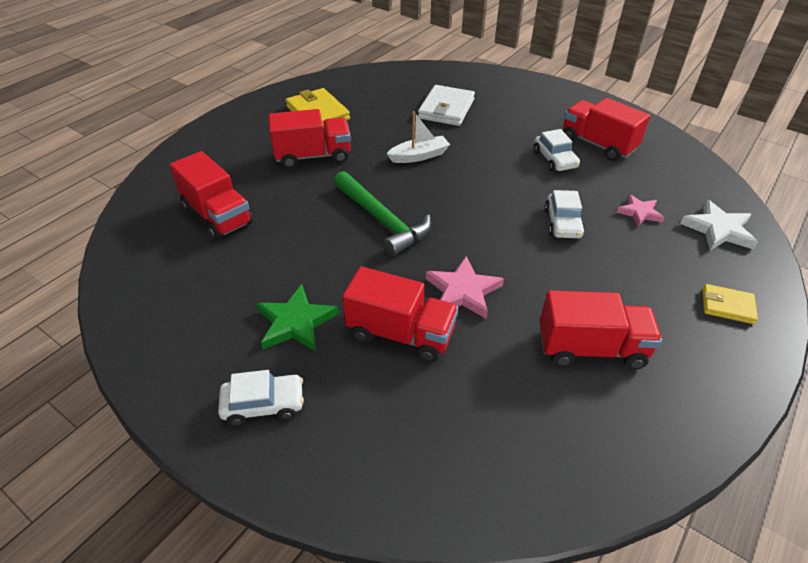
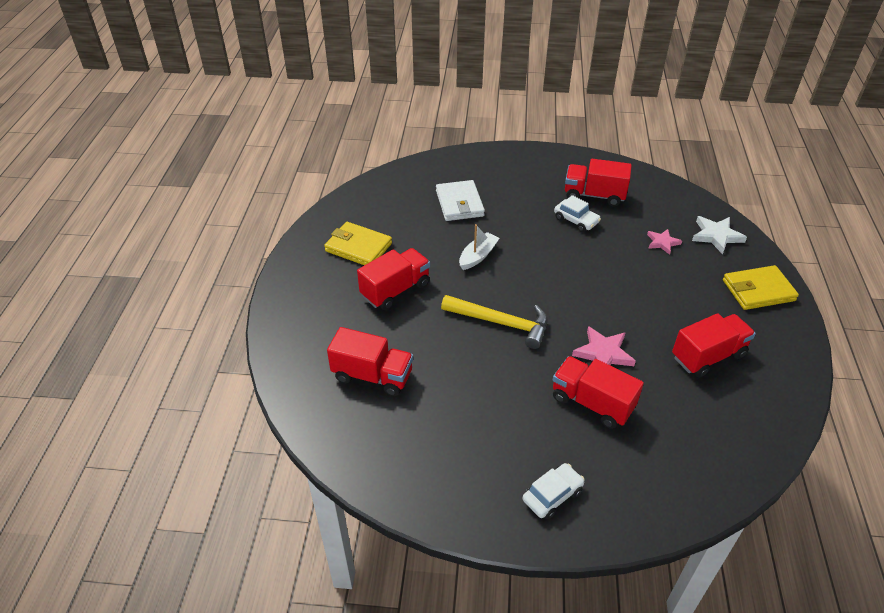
camera: 30 degrees left, 0 degrees up
(296, 322) = (517, 430): green star -> none
(382, 220) = (501, 323): green hammer -> yellow hammer
(401, 334) = (592, 403): red truck -> red truck turned 135 degrees counterclockwise
(562, 223) = (622, 272): white car -> none
(727, 306) = (758, 290): yellow wallet -> yellow wallet, size x1.72

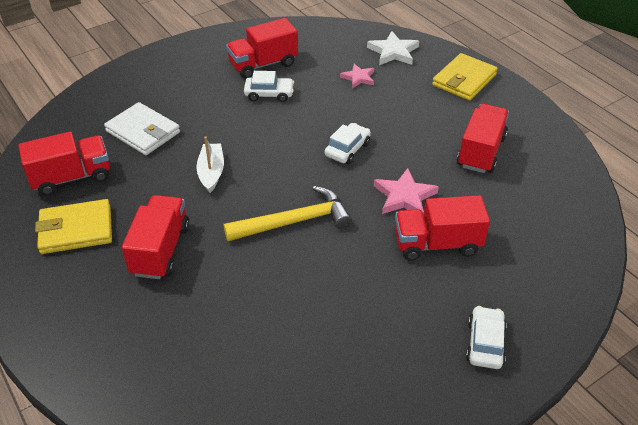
camera: 40 degrees left, 0 degrees up
(372, 375) = (222, 348): red truck -> red truck (72, 177)
(595, 293) = (347, 149): none -> white car

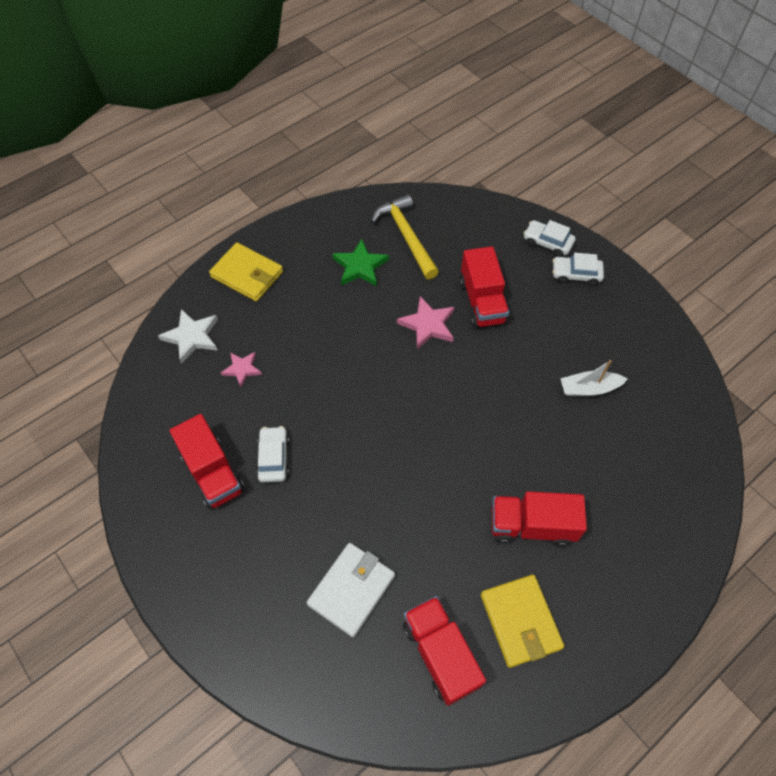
camera: 95 degrees left, 15 degrees up
(211, 172) = (414, 498): white boat -> white boat (589, 389)
(294, 222) = (474, 411): yellow hammer -> yellow hammer (406, 236)
(347, 149) = (366, 373): white car -> white car (547, 243)
(481, 152) = (360, 266): red truck -> green star

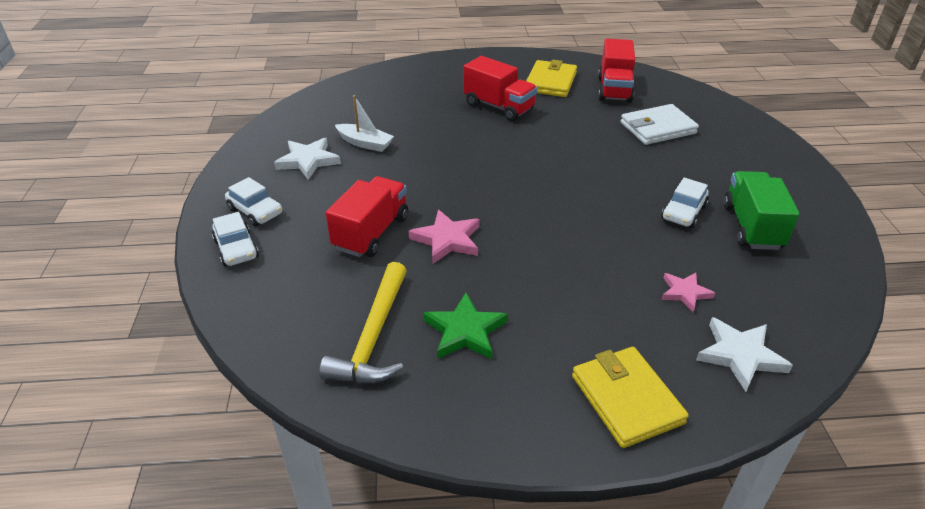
camera: 145 degrees left, 20 degrees down
(213, 472) = (751, 226): red truck -> green truck
(605, 341) = (308, 161): none -> white star

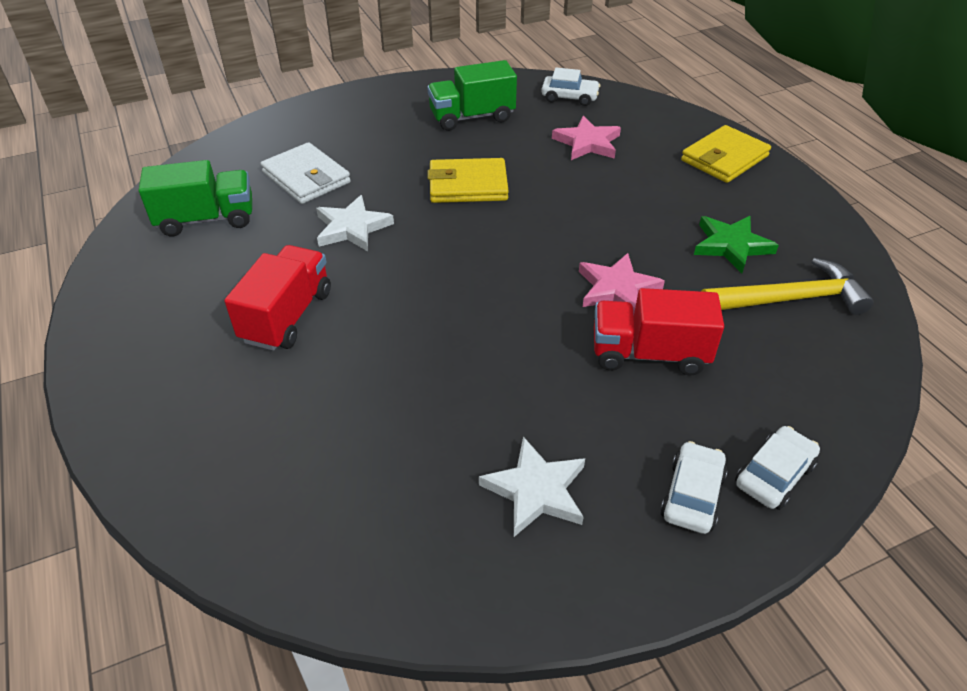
camera: 110 degrees left, 5 degrees up
(365, 143) = (453, 437): white boat -> none
(550, 82) = (192, 280): yellow wallet -> yellow wallet (468, 185)
(614, 89) = (206, 219): red truck -> green truck
(683, 212) = (471, 151): white car -> white car (569, 97)
(685, 292) = (587, 143): pink star -> pink star, size x1.53
(740, 355) = (638, 118): white star -> white star (352, 228)

